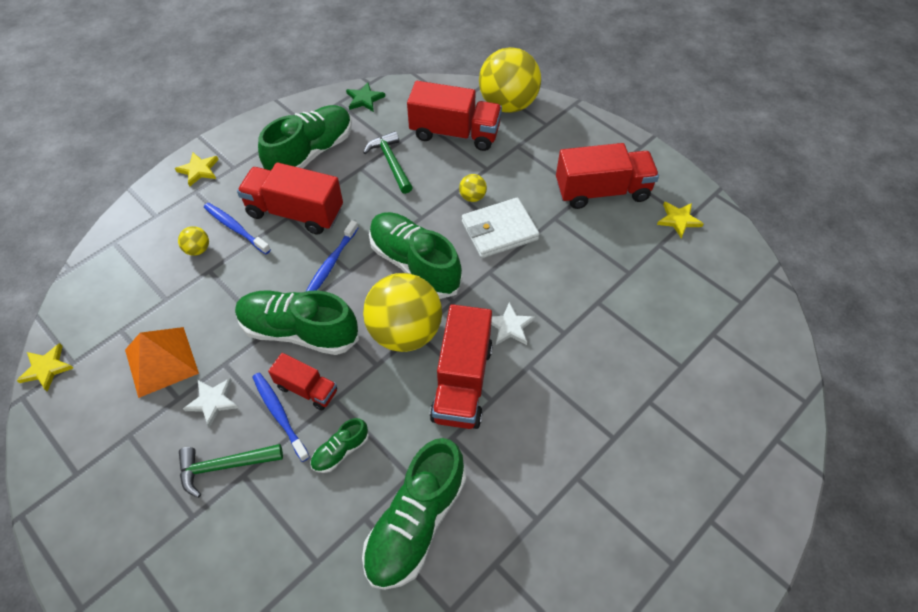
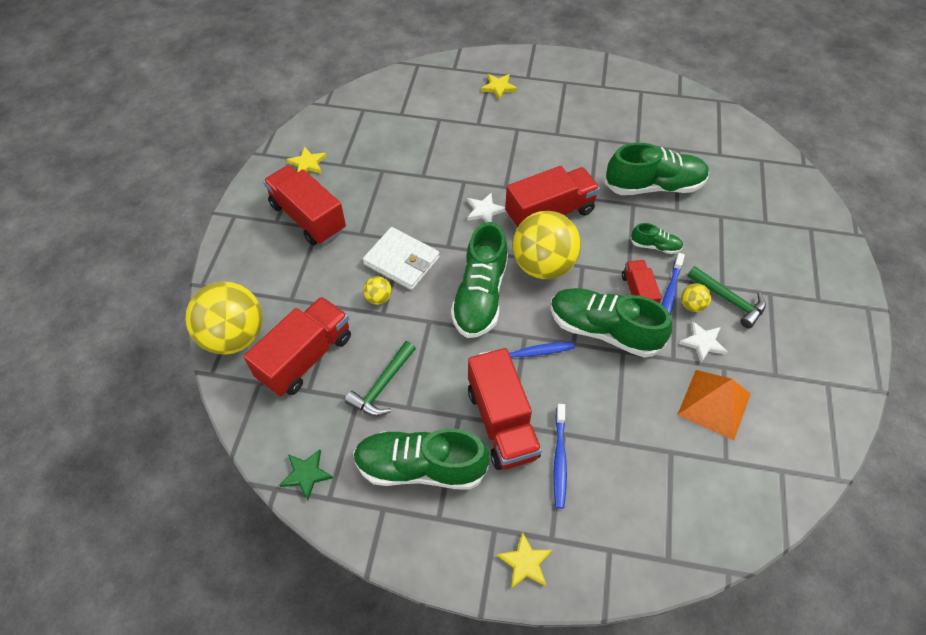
camera: 125 degrees left, 0 degrees up
(46, 368) = (804, 485): yellow star -> yellow star (498, 87)
(198, 249) = (607, 471): yellow ball -> yellow ball (692, 305)
(299, 331) = (603, 330): green shoe -> green shoe turned 135 degrees clockwise
(455, 133) = (305, 357): red truck -> red truck turned 60 degrees clockwise

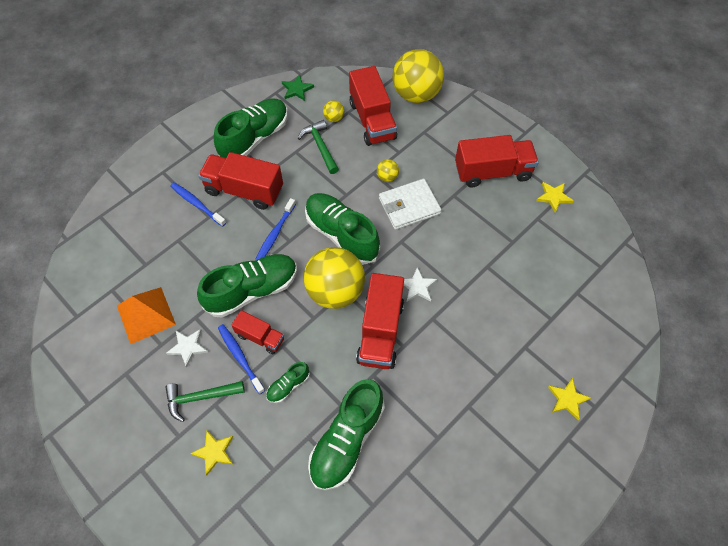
camera: 125 degrees right, 5 degrees up
(525, 562) = (164, 153): yellow star -> yellow star (214, 452)
(692, 305) = (219, 366): yellow ball -> yellow ball (334, 118)

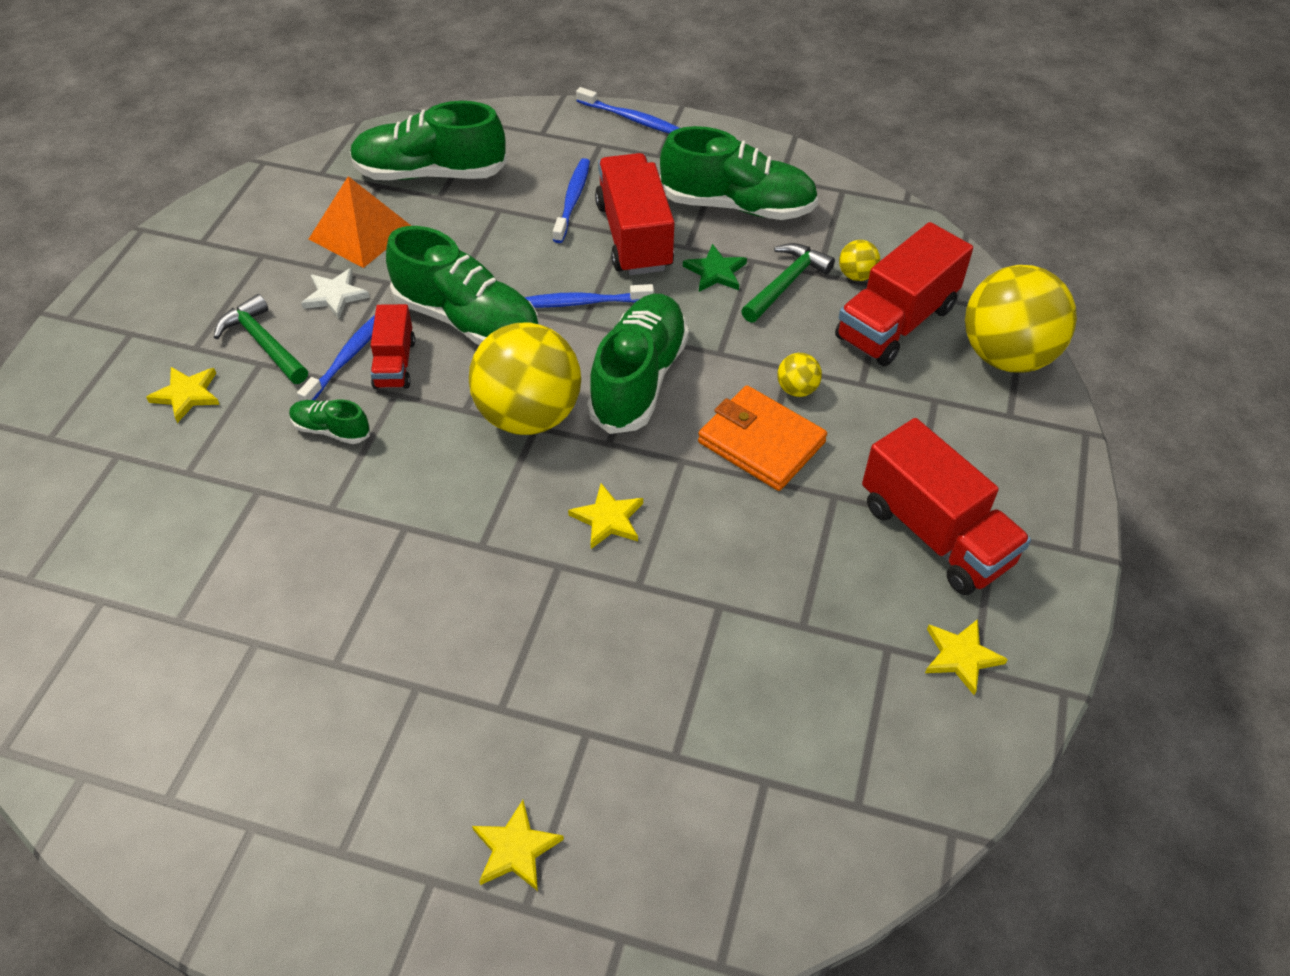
camera: 60 degrees right, 10 degrees down
(153, 149) = (631, 118): none -> blue toothbrush
(297, 89) = (872, 210): green star -> green star (715, 272)
(347, 440) = (274, 540): green shoe -> green shoe (430, 173)
(380, 331) = (490, 503): red truck -> none
(409, 206) = (761, 442): white wallet -> orange wallet
(417, 286) = (608, 519): white star -> yellow star

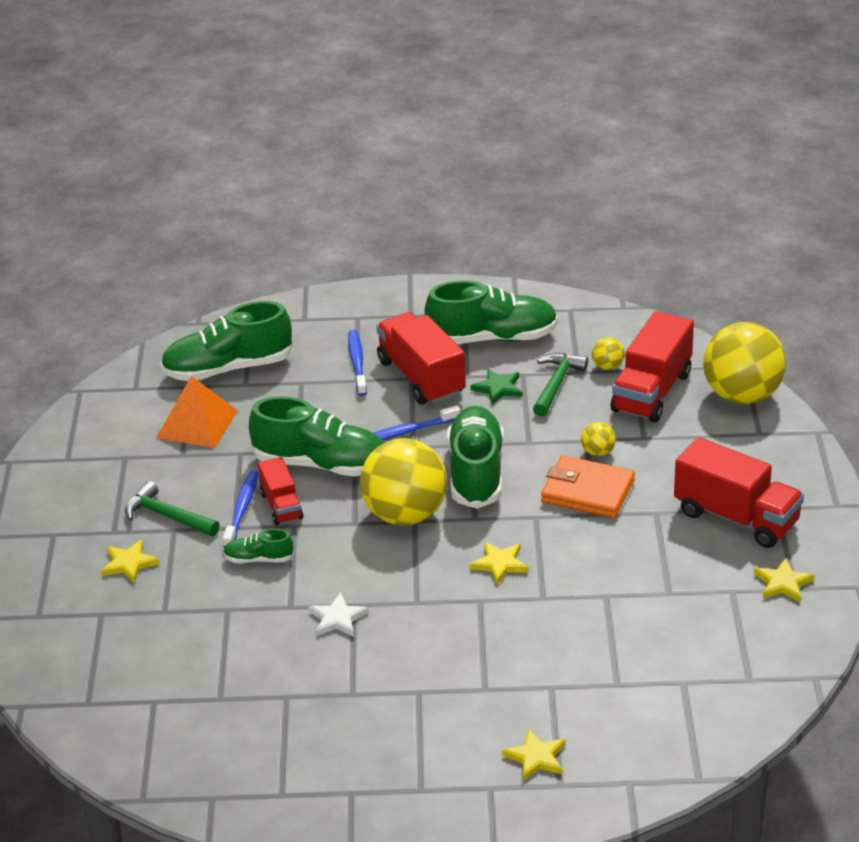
camera: 15 degrees left, 15 degrees down
(335, 295) = (204, 471): white star -> white star (337, 618)
(631, 118) = (372, 292): blue toothbrush -> none

